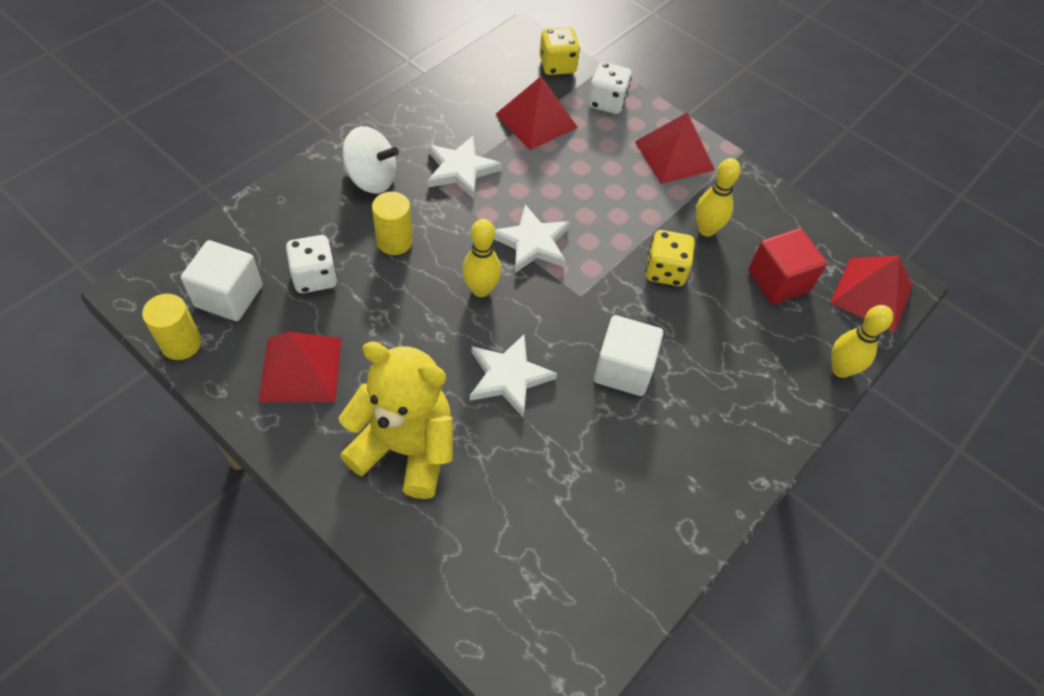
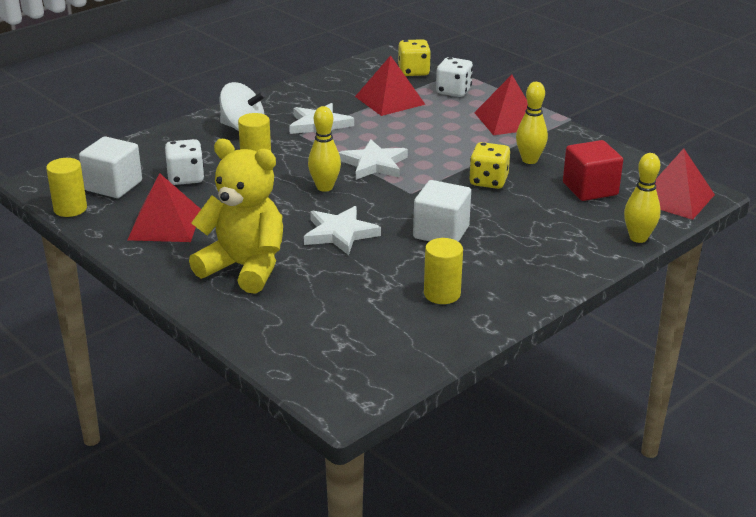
camera: 10 degrees right, 25 degrees down
(637, 485) = (442, 294): none -> yellow cylinder

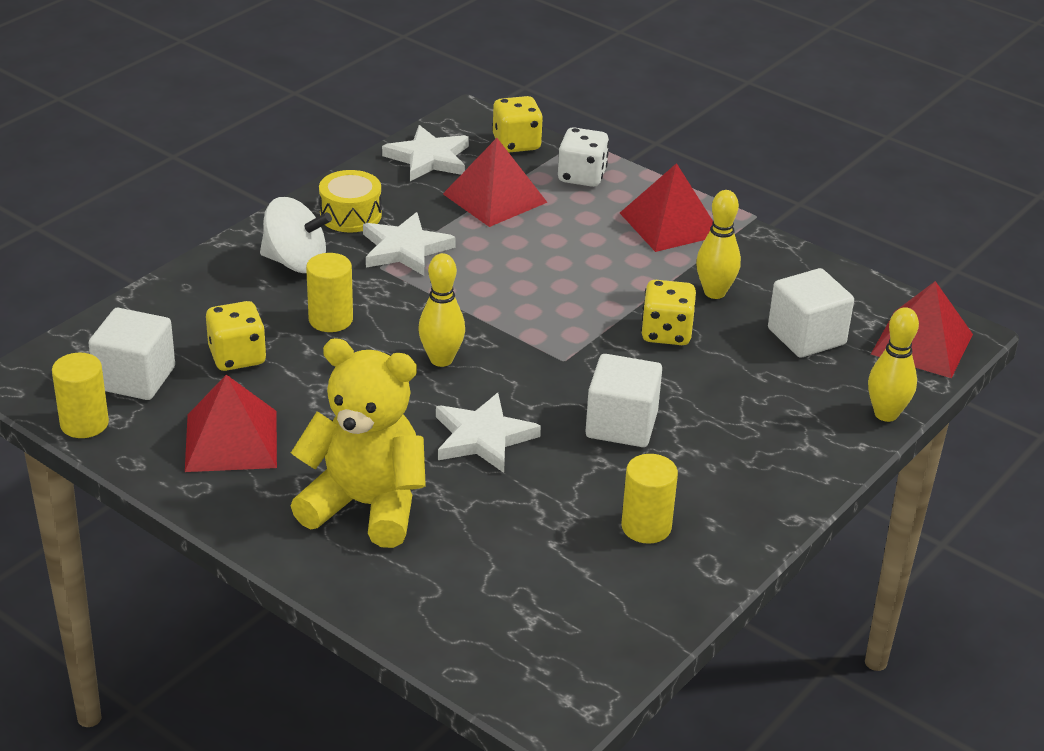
camera: 10 degrees left, 5 degrees up
(186, 178) = (237, 357): white dice -> yellow dice
(288, 105) = (350, 215): none -> yellow drum
(374, 164) = (500, 314): white star -> white star (428, 158)
(590, 189) = (806, 336): red cube -> white cube

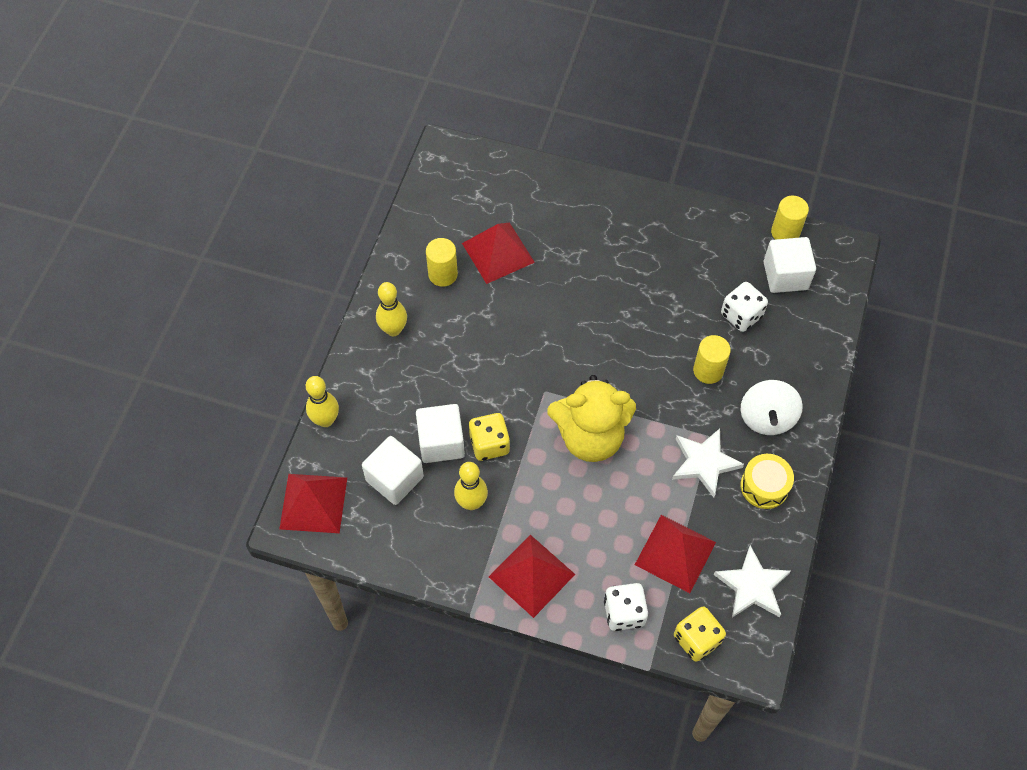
camera: 160 degrees right, 25 degrees up
(231, 440) = (698, 250): red pyramid -> red pyramid (498, 252)
(237, 357) = (741, 315): yellow dice -> white dice
(295, 262) = (766, 417): white spinning top -> white spinning top turned 75 degrees counterclockwise
(365, 505) = (598, 233): yellow teddy bear -> yellow teddy bear (590, 437)
(441, 359) = (620, 361): yellow bowling pin -> yellow bowling pin (393, 329)
(483, 437) = (561, 306): white star -> none
(621, 425) = (486, 347): white cube -> white cube (441, 442)

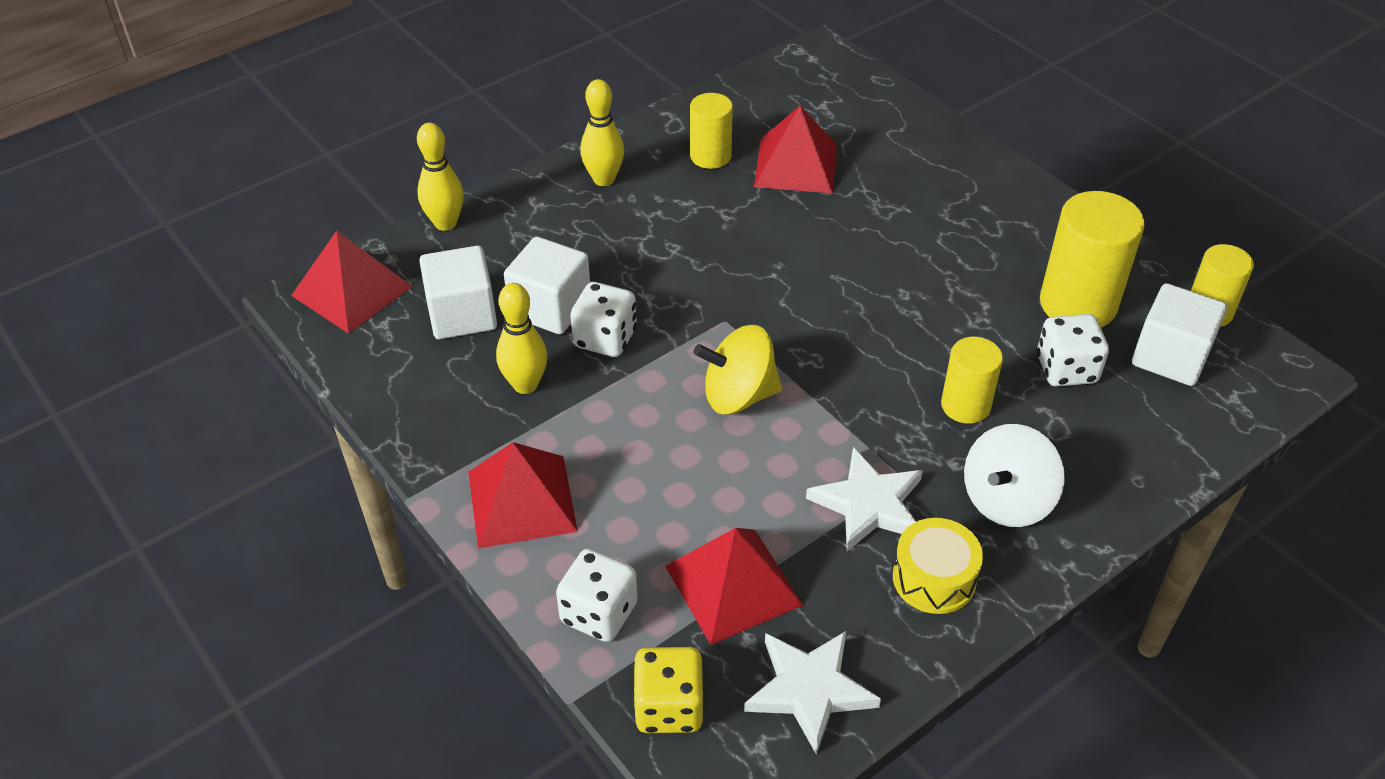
camera: 35 degrees right, 15 degrees down
(489, 444) = (605, 338): yellow dice -> white dice
(590, 437) = (738, 395): yellow teddy bear -> yellow spinning top
(718, 266) = (1078, 304): none -> yellow cylinder

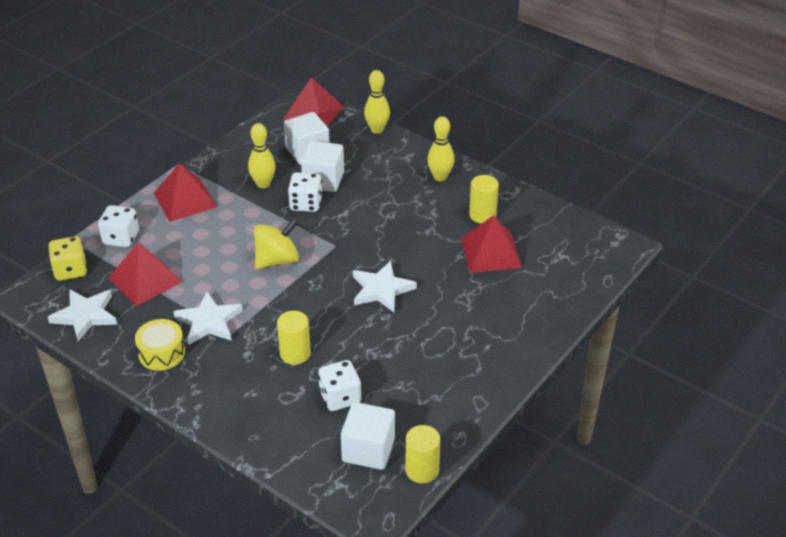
camera: 75 degrees right, 5 degrees down
(738, 395) = (277, 260): yellow spinning top -> yellow spinning top turned 75 degrees clockwise
(844, 287) = (381, 289): none -> white star
(1007, 500) = (224, 378): white spinning top -> none
(1078, 304) = (404, 400): yellow cylinder -> none

